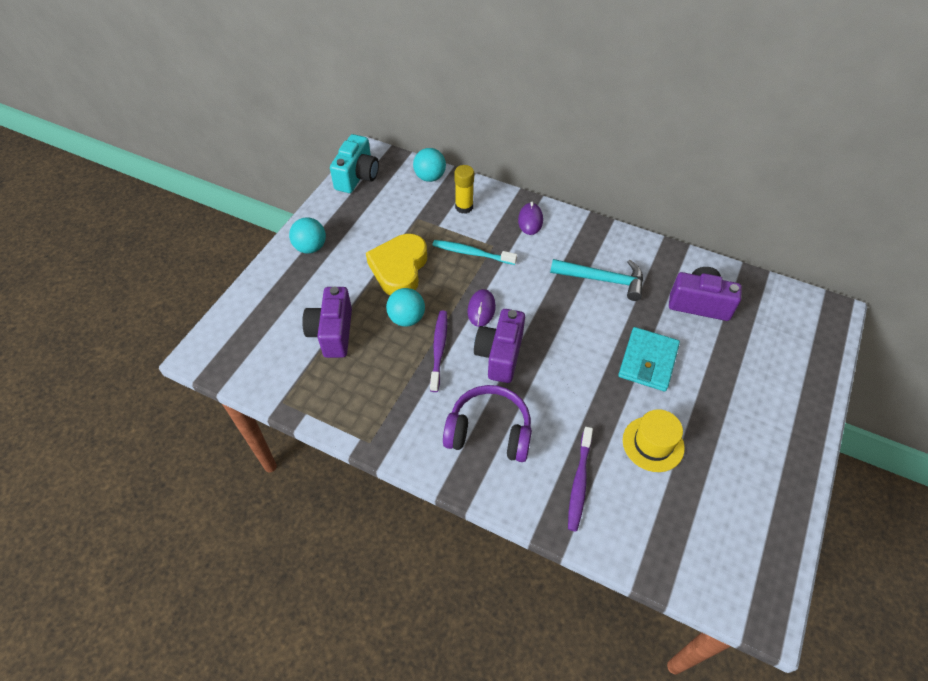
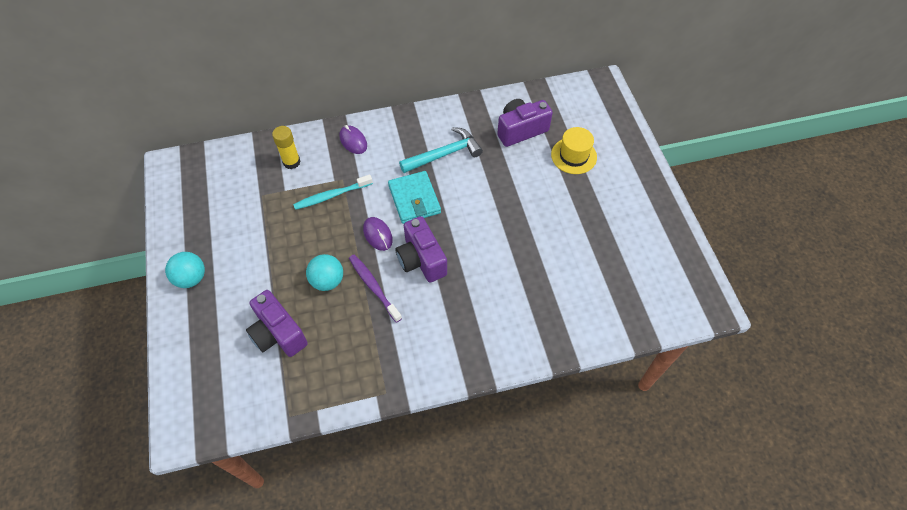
camera: 40 degrees left, 5 degrees up
(357, 176) = (174, 191): turquoise camera -> none
(399, 269) = (285, 246): yellow heart -> none
(430, 177) = (240, 154): turquoise ball -> none
(489, 432) = (462, 320): purple headphones -> none
(579, 482) = (549, 309): purple toothbrush -> none
(648, 361) = (522, 194): turquoise wallet -> turquoise wallet (414, 199)
(653, 444) = (571, 249): yellow hat -> yellow hat (573, 156)

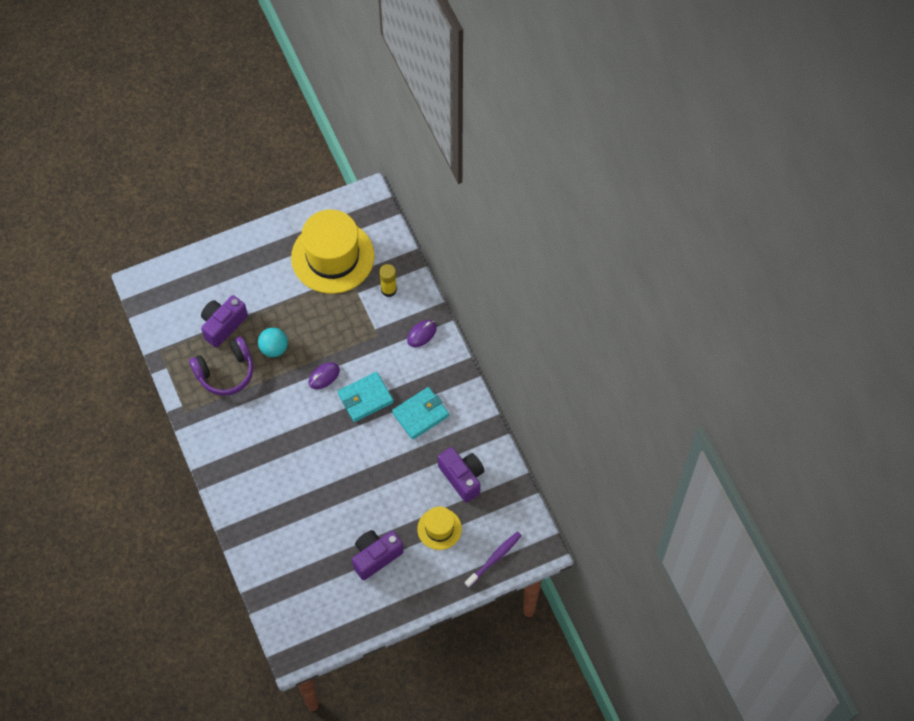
camera: 80 degrees right, 5 degrees up
(191, 278) = (262, 249): turquoise ball -> none
(230, 208) = (332, 257): none -> yellow hat
(331, 196) = (358, 331): turquoise toothbrush -> none
(343, 338) = (225, 372): none -> purple headphones
(373, 287) = (273, 384): purple toothbrush -> purple toothbrush (494, 559)
(421, 259) = (304, 415): purple camera -> purple camera (376, 556)
(444, 154) = (420, 414): turquoise hammer -> turquoise wallet

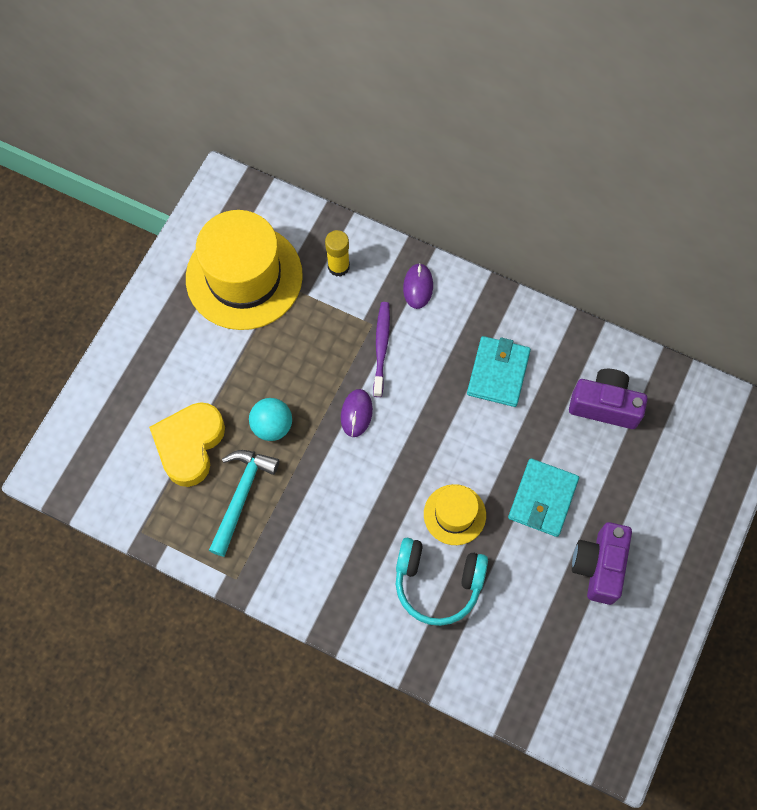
camera: 40 degrees left, 5 degrees up
(223, 325) = (189, 445): purple camera -> yellow heart
(225, 372) = (241, 496): purple headphones -> turquoise hammer
(283, 496) = (437, 583): none -> turquoise headphones
(365, 398) = (423, 402): turquoise wallet -> turquoise wallet (542, 499)
(439, 528) = (634, 479): yellow hat -> yellow hat (454, 514)
(494, 559) = (719, 465): purple toothbrush -> purple toothbrush (381, 347)

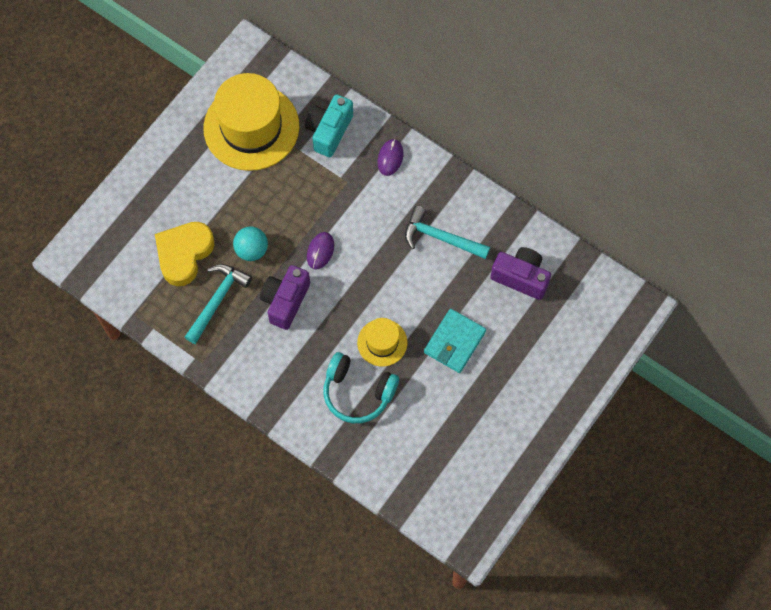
camera: 10 degrees right, 0 degrees up
(338, 266) = (329, 131): yellow glue stick -> turquoise camera
(381, 347) = (350, 202): purple toothbrush -> none
(498, 373) = (440, 237): turquoise wallet -> turquoise hammer
(599, 566) = (487, 401): purple camera -> purple camera (285, 301)

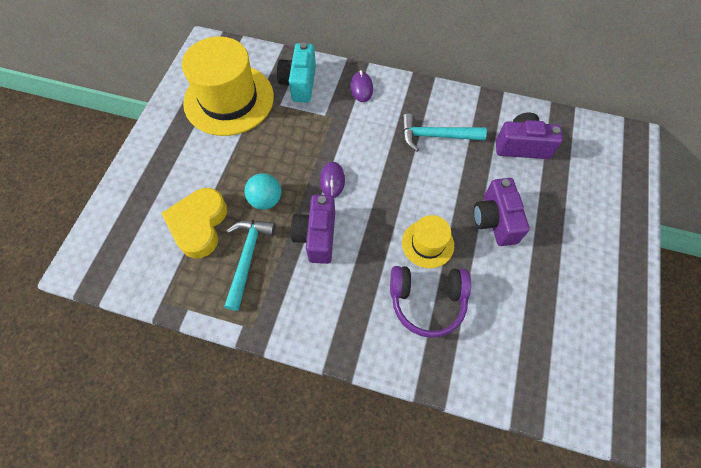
camera: 20 degrees left, 5 degrees down
(358, 392) = (427, 301): turquoise headphones -> purple headphones
(454, 342) = (495, 220): turquoise wallet -> purple camera

